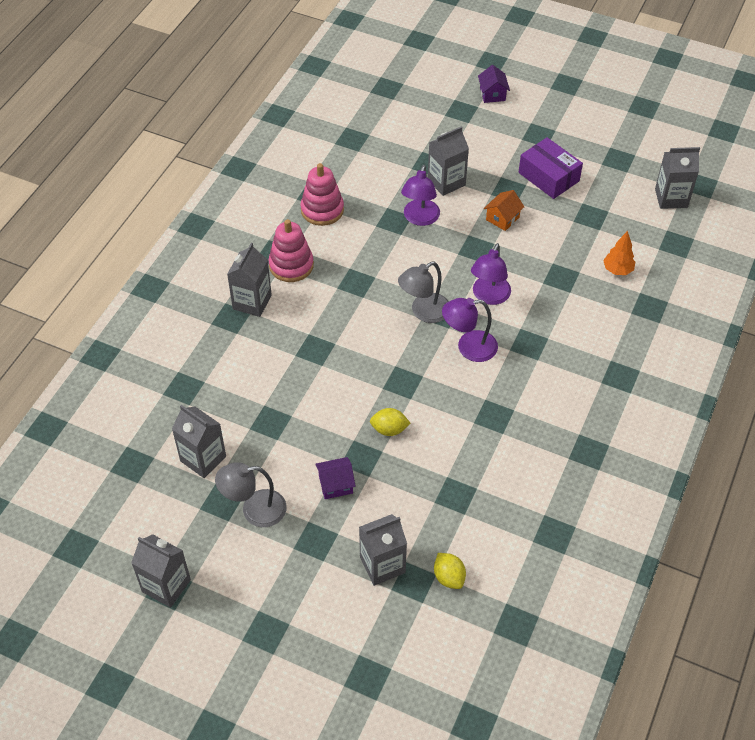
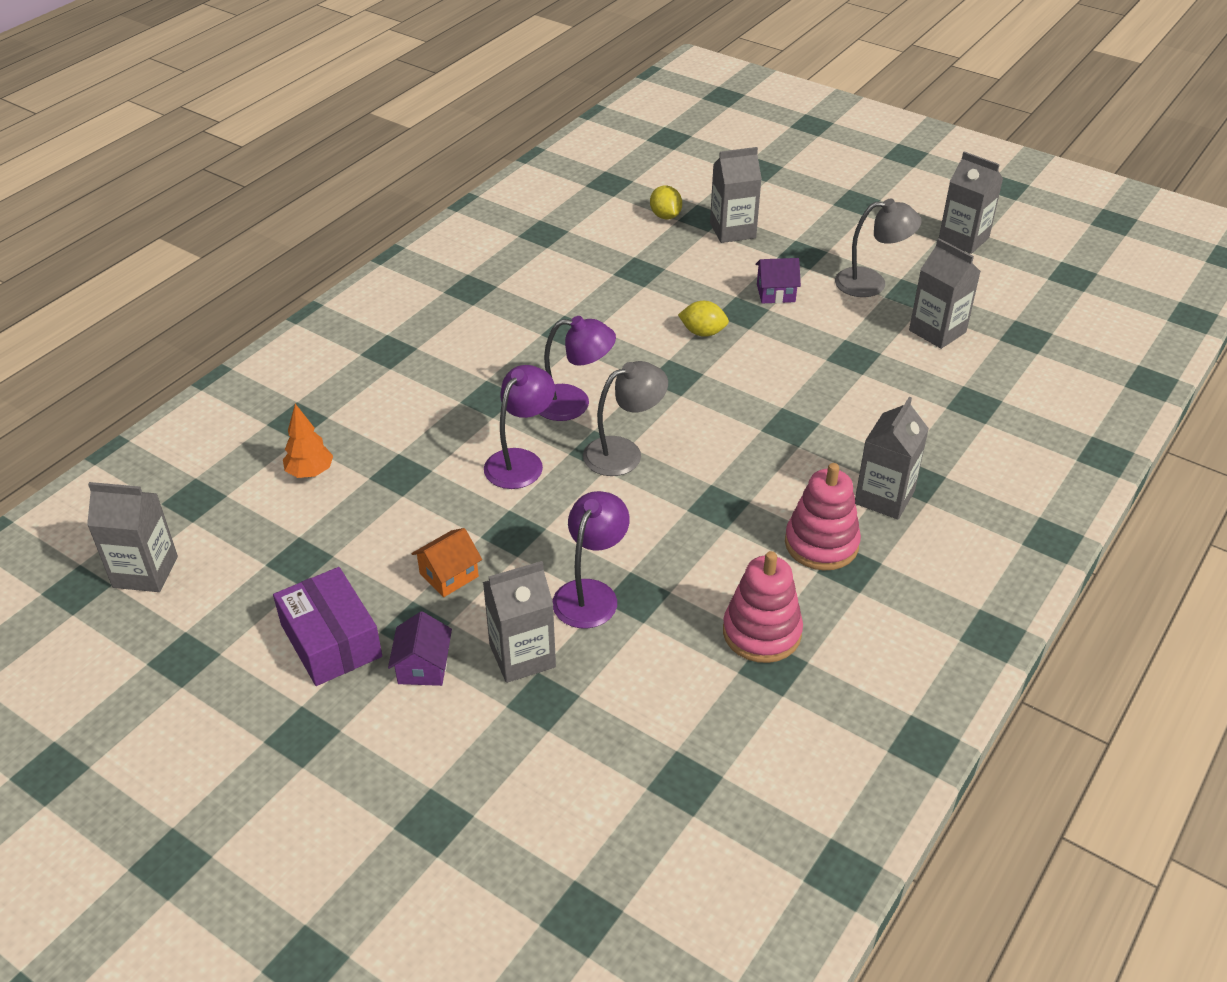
camera: 170 degrees left, 10 degrees down
(492, 94) = (347, 857): purple house -> purple house (423, 666)

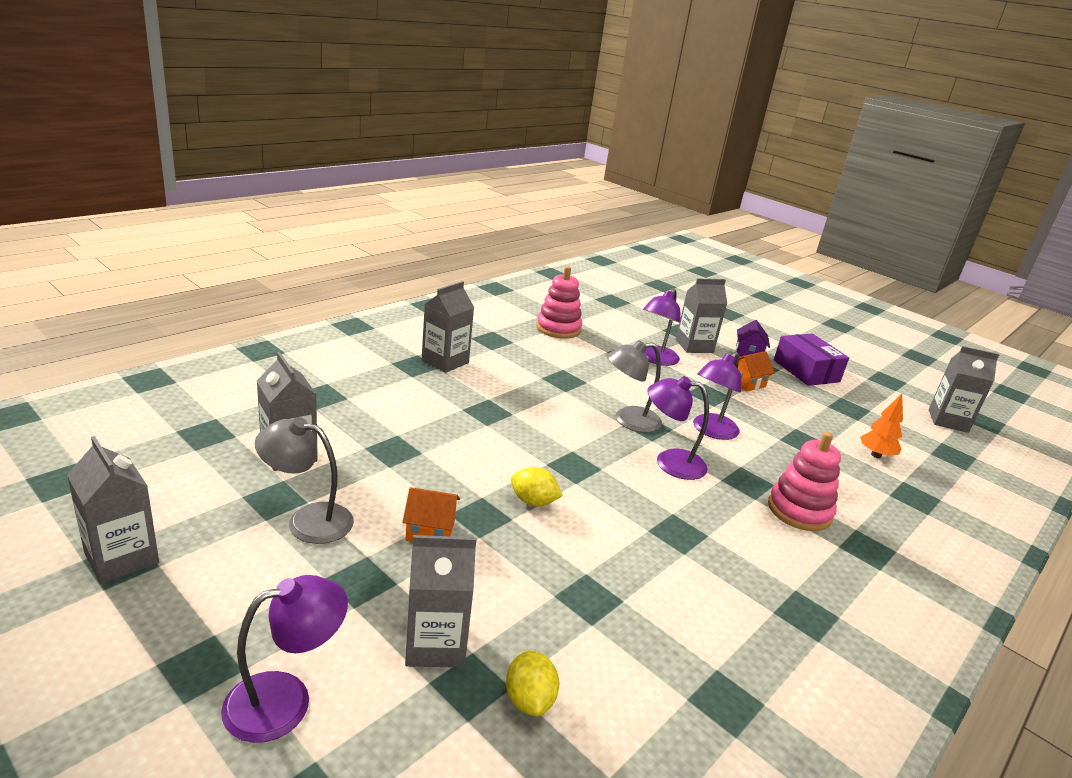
camera: 175 degrees left, 15 degrees down
(775, 293) = (430, 531): purple house -> orange house
(799, 197) = (285, 699): none -> purple lamp
(821, 544) = (503, 351): pink stacking toy -> pink stacking toy (799, 511)

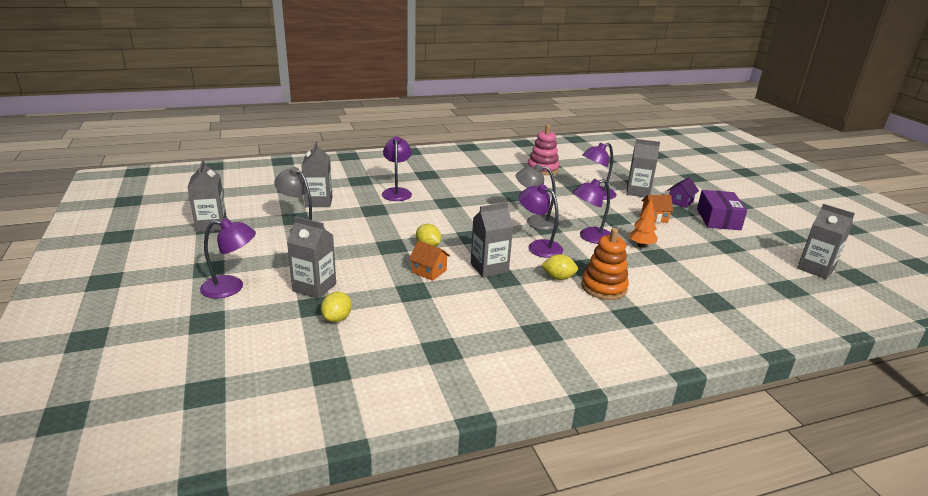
camera: 30 degrees right, 0 degrees up
(399, 407) = (397, 192): none -> purple lamp
(430, 531) = (358, 246): orange house -> orange house (429, 271)
(445, 361) = (447, 175): grey carton -> grey carton (489, 268)
(739, 510) = (558, 278): none -> yellow lemon
(799, 511) = (603, 287): pink stacking toy -> orange stacking toy
(876, 455) = (712, 274): orange tree -> orange tree (641, 245)

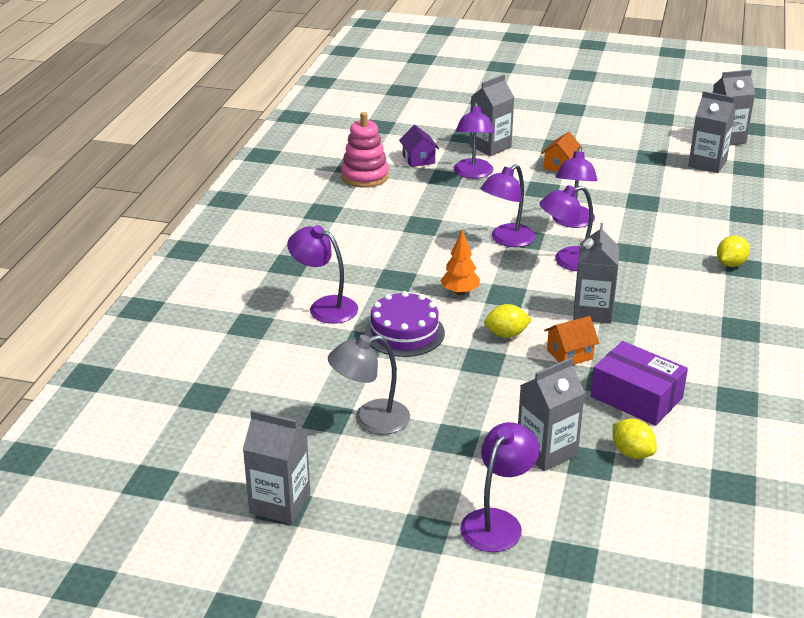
camera: 55 degrees left, 5 degrees up
(319, 202) = (292, 382): grey carton -> grey carton (707, 163)
(395, 217) = (404, 333): none -> purple cake
(535, 222) = (506, 240): grey lamp -> purple lamp
(558, 278) = (645, 277): yellow lemon -> yellow lemon (730, 264)
(603, 287) = (682, 259): orange stacking toy -> none
(641, 245) = (614, 201): orange tree -> orange tree (460, 292)
(680, 202) = (537, 135): purple house -> purple house (418, 159)
(718, 219) = (594, 135): purple box -> purple box (636, 397)

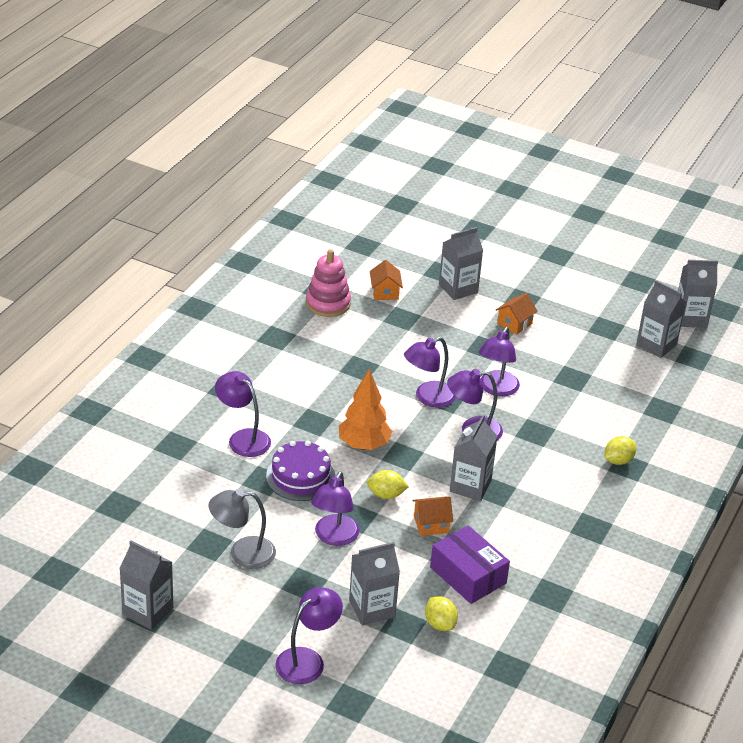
camera: 10 degrees right, 5 degrees up
(418, 159) = (385, 292): purple house -> orange house
(460, 292) = (364, 445): orange tree -> orange tree, size x1.54
(473, 174) = (429, 318): purple lamp -> purple lamp (334, 537)

